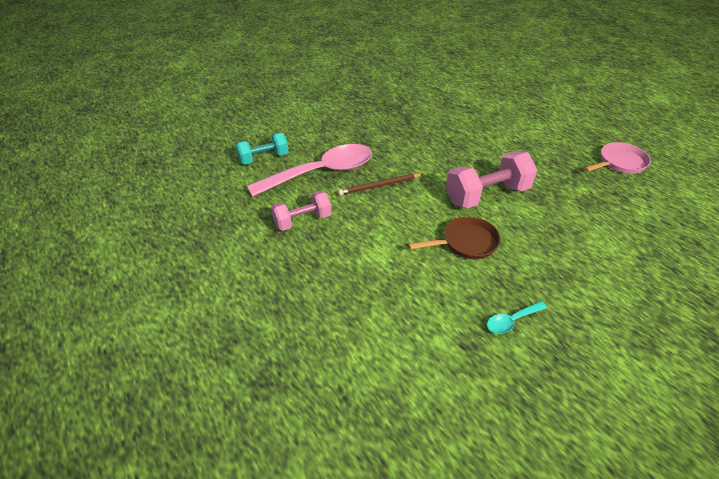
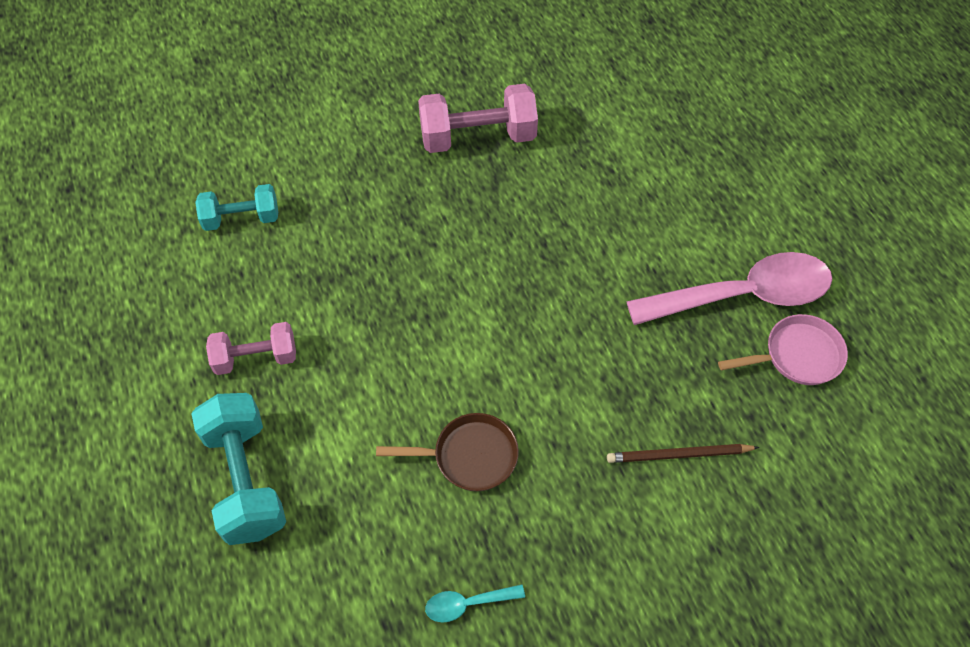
camera: 15 degrees right, 15 degrees up
(321, 172) = (316, 268): pink spoon -> pink spoon (743, 295)
(325, 285) = (246, 479): none -> turquoise dumbbell
(379, 186) = (391, 316): brown pencil -> brown pencil (678, 455)
(487, 195) = (545, 373): pink dumbbell -> pink dumbbell (478, 137)

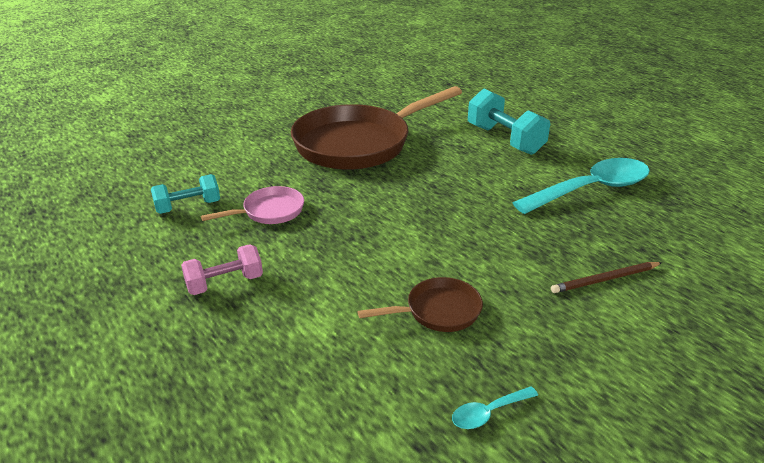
camera: 15 degrees left, 25 degrees down
(246, 479) = (240, 365): turquoise dumbbell -> turquoise dumbbell (505, 140)
(478, 137) = (358, 144): pink dumbbell -> brown pan
(743, 295) = (591, 189): pink spoon -> turquoise spoon
(797, 355) = (650, 212): pink pan -> pink pan (269, 211)

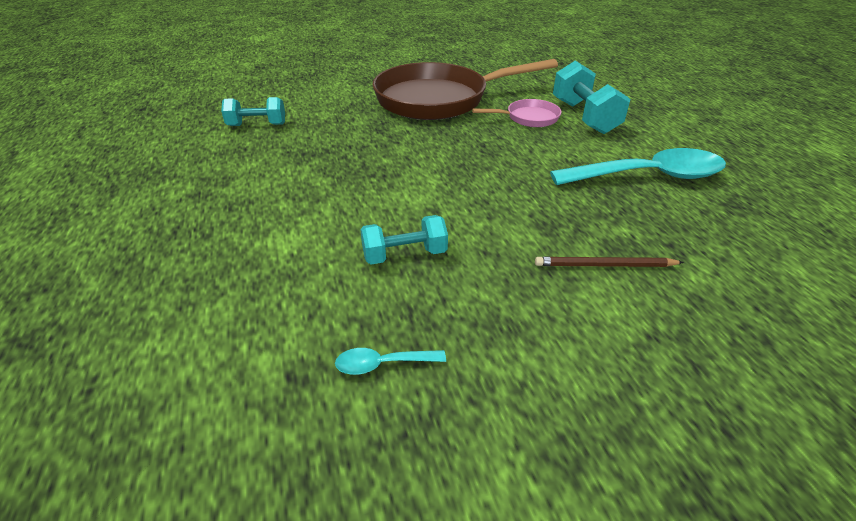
camera: 20 degrees right, 5 degrees up
(225, 283) = (237, 189): pink dumbbell -> none
(269, 211) = (319, 140): pink pan -> pink pan (528, 118)
(438, 311) = (404, 255): brown pan -> turquoise dumbbell

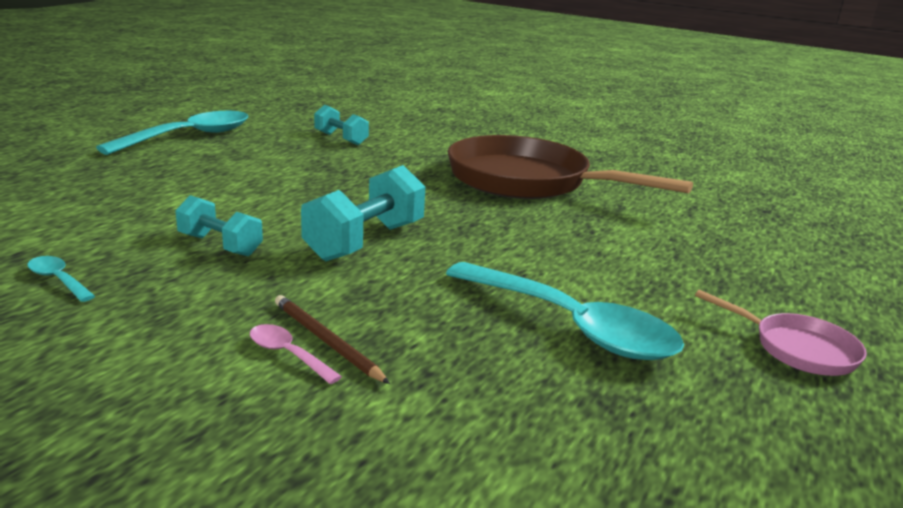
camera: 45 degrees right, 15 degrees down
(129, 187) = (190, 137): none -> turquoise spoon
(528, 118) = (578, 229): pink pan -> pink pan (797, 349)
(584, 117) = (647, 256): turquoise dumbbell -> turquoise dumbbell (365, 241)
(612, 288) = (287, 354): none -> pink spoon

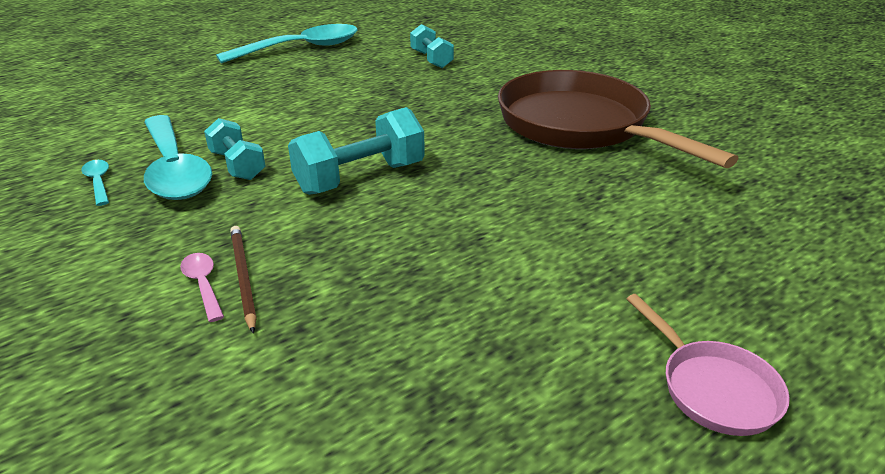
camera: 25 degrees right, 10 degrees up
(571, 326) = (477, 306): turquoise spoon -> turquoise spoon (175, 170)

